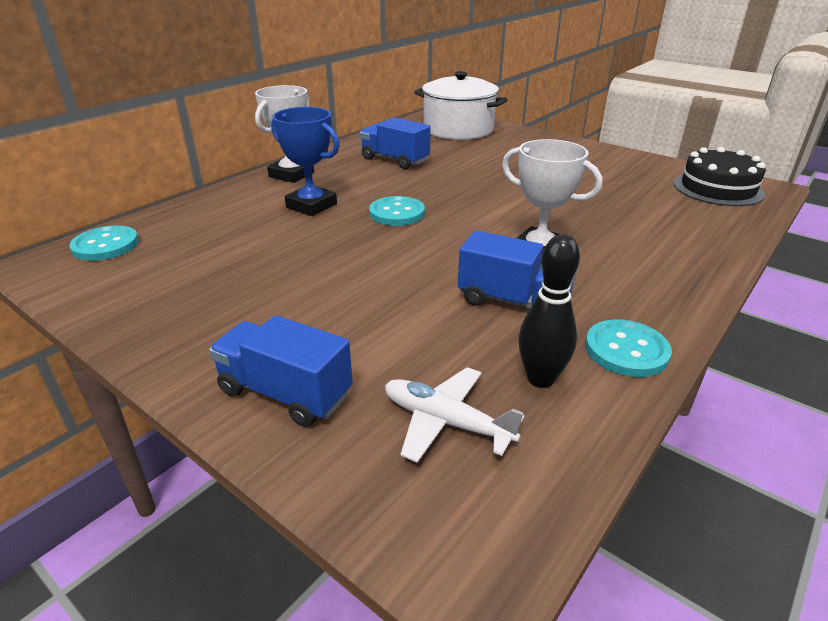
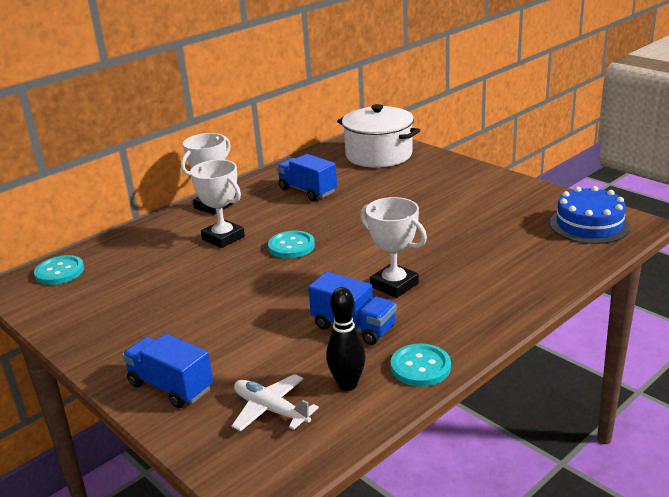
camera: 10 degrees right, 5 degrees down
(311, 205) = (223, 238): blue trophy -> white trophy
(718, 188) = (589, 225): black cake -> blue cake

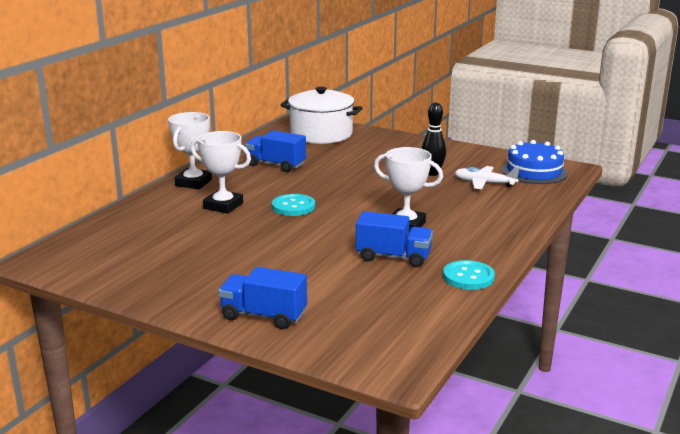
camera: 20 degrees left, 5 degrees down
(59, 272) = (77, 246): turquoise button -> none
(271, 410) = (366, 320): white plane -> white plane (484, 183)
(347, 384) = (417, 295): black bowling pin -> black bowling pin (432, 173)

